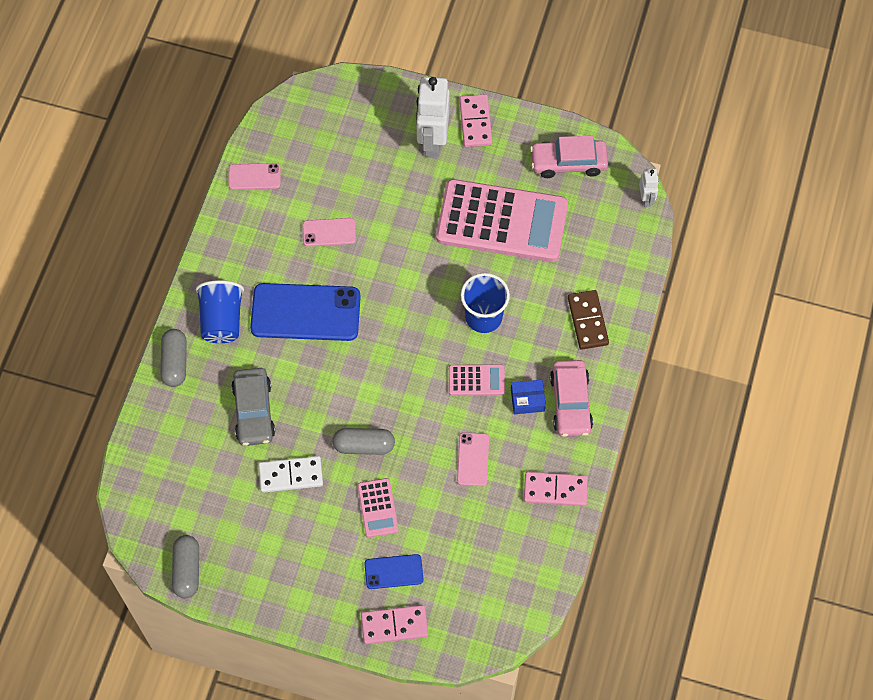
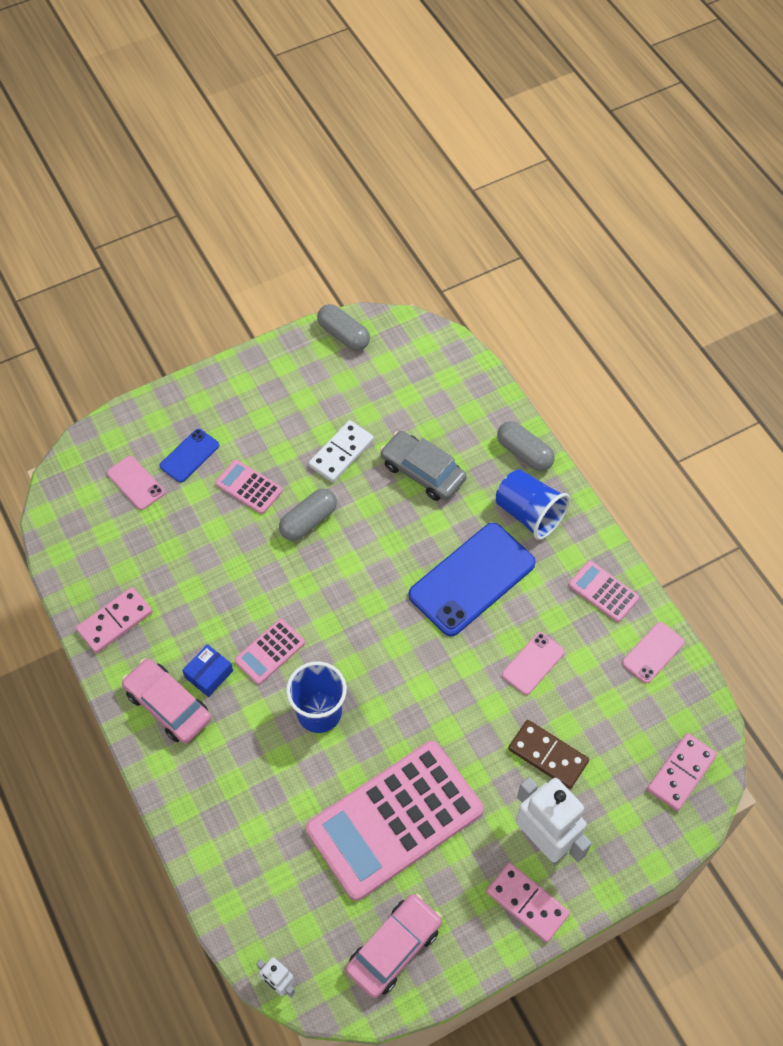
camera: 135 degrees right, 5 degrees down
(238, 234) = (603, 591): none -> pink calculator
(394, 625) = (152, 423): pink domino -> pink domino (681, 773)
(473, 459) = (209, 586): pink phone -> pink phone (136, 483)
(588, 321) = (221, 795): brown domino -> brown domino (548, 755)

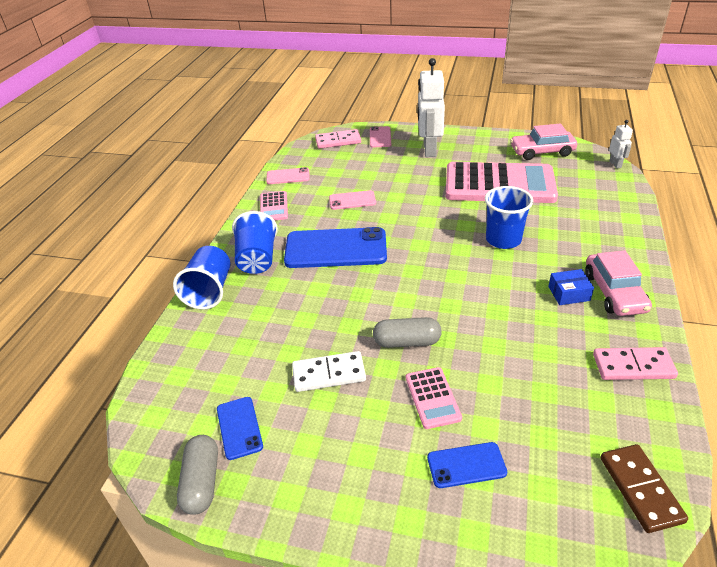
camera: 135 degrees left, 20 degrees down
(136, 483) = (543, 475): pink phone -> pink phone (380, 137)
(269, 652) = (511, 283): pink calculator -> none
(360, 376) = (239, 427): none -> blue phone
(422, 472) = (287, 322): grey car -> none
(524, 453) = (209, 291): grey capsule -> blue cup
(527, 903) = (460, 139): pink domino -> none
(548, 755) = (391, 170): brown domino -> brown domino (640, 489)

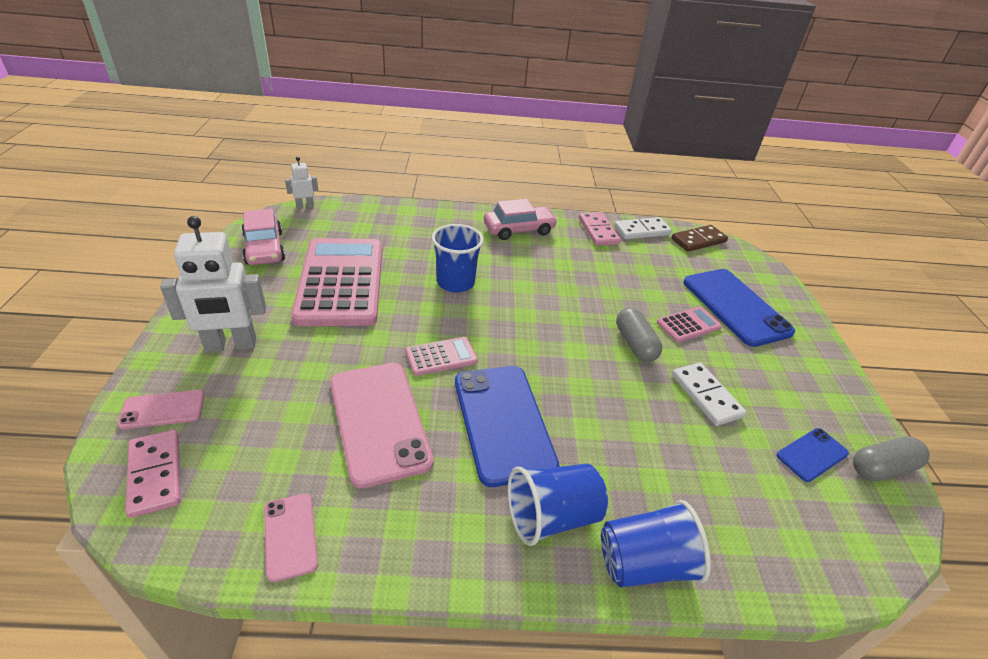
camera: 110 degrees left, 0 degrees up
(274, 207) = (402, 533): pink calculator -> pink calculator (441, 357)
(352, 200) = (379, 421): pink phone -> pink phone, size x2.00
(466, 465) = (735, 307): blue phone -> blue phone, size x2.00
(569, 293) = (528, 250): blue box -> none
(650, 418) = (642, 231): none -> white domino

